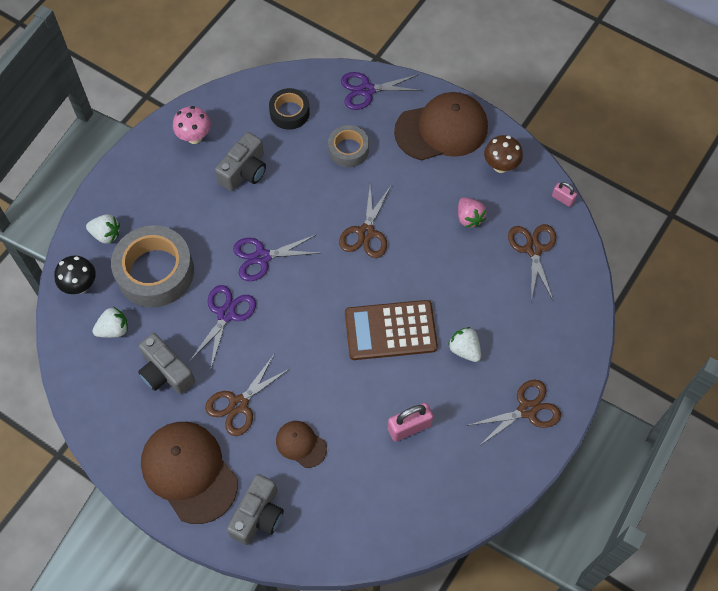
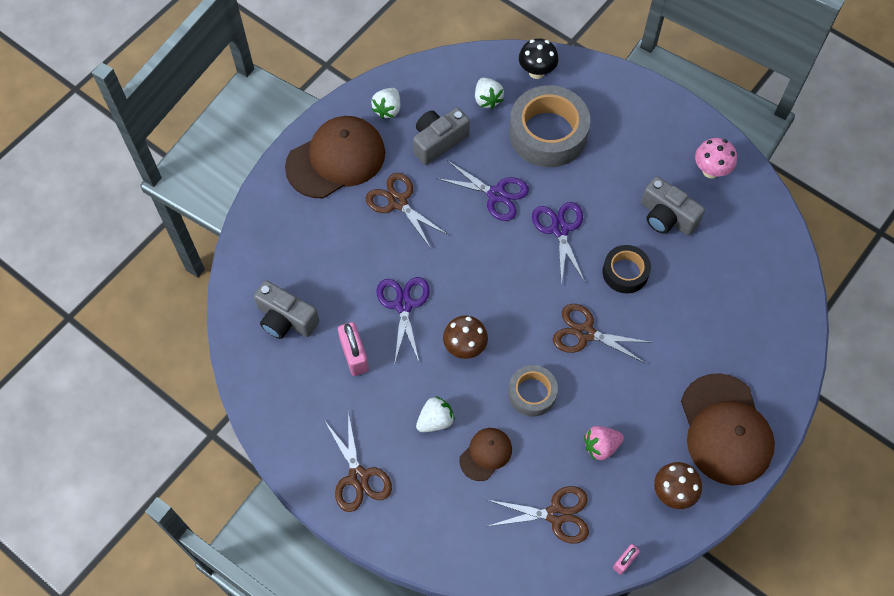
camera: 95 degrees right, 0 degrees up
(106, 234) = (592, 92): white strawberry -> white strawberry (388, 109)
(258, 515) = (285, 214): grey camera -> grey camera (286, 319)
(289, 112) = (745, 265): black tape -> black tape (625, 272)
(301, 444) = (350, 254): brown cap -> brown cap (486, 454)
(348, 150) = (695, 323): grey tape -> grey tape (532, 393)
(367, 90) = (780, 350): purple scissors -> purple scissors (403, 305)
(390, 330) = (465, 347): brown calculator -> brown mushroom

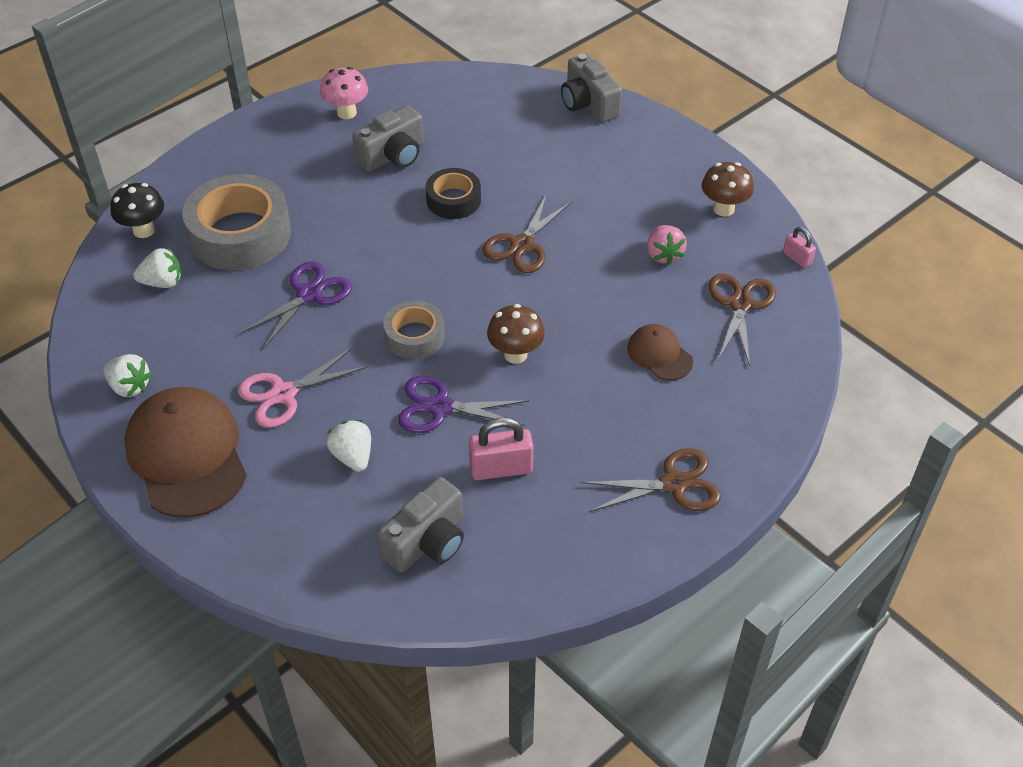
camera: 80 degrees left, 15 degrees down
(398, 202) = (284, 394): brown scissors -> pink scissors
(435, 420) = (608, 396): white strawberry -> white strawberry (353, 456)
(438, 142) = (206, 340): grey camera -> grey camera (588, 103)
(532, 393) = (589, 302): grey tape -> grey tape (414, 336)
(560, 229) = (379, 245): purple scissors -> none
(725, 430) = (658, 158): brown cap -> none

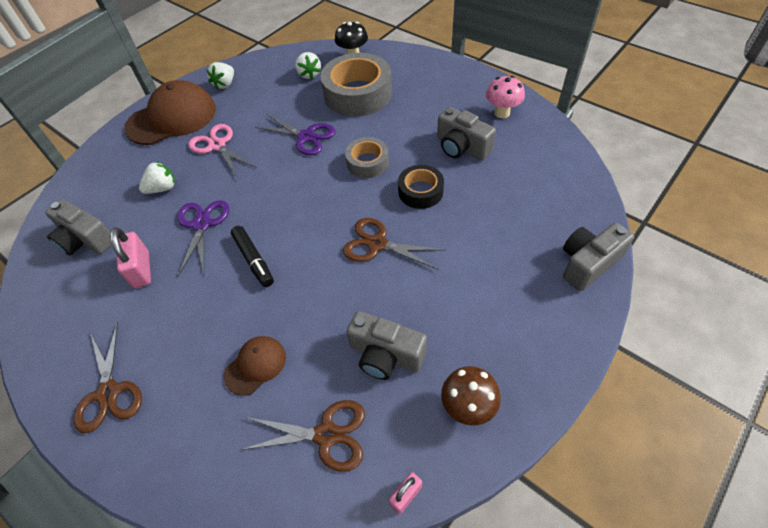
camera: 85 degrees right, 5 degrees up
(414, 336) = (270, 197): grey tape -> grey tape (367, 162)
(515, 354) = (253, 260): brown mushroom -> black marker
(663, 255) = (385, 355): pink strawberry -> grey camera

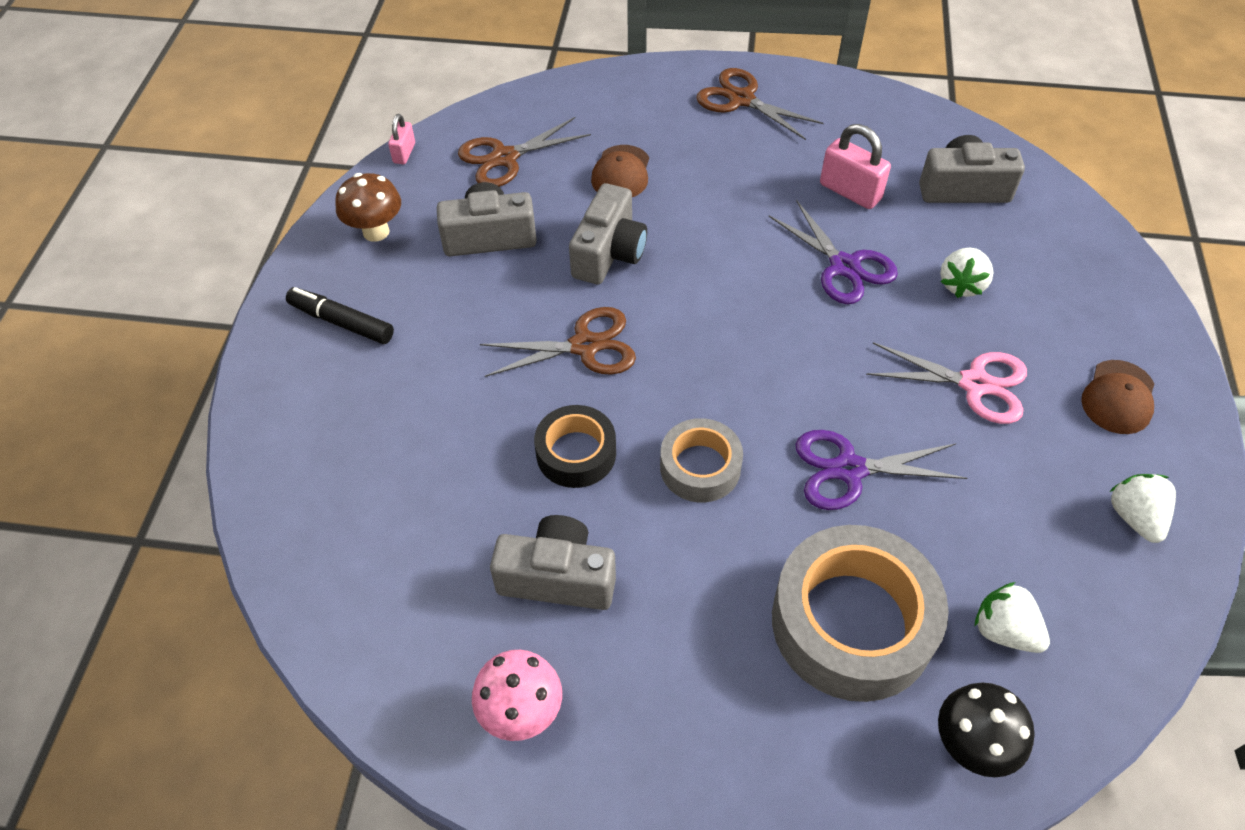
camera: 145 degrees right, 0 degrees up
(172, 118) = (1118, 397): brown cap -> brown cap, size x0.50
(253, 260) = (729, 258): black marker -> black marker (342, 322)
(588, 263) = (274, 447): grey camera -> grey camera (609, 253)

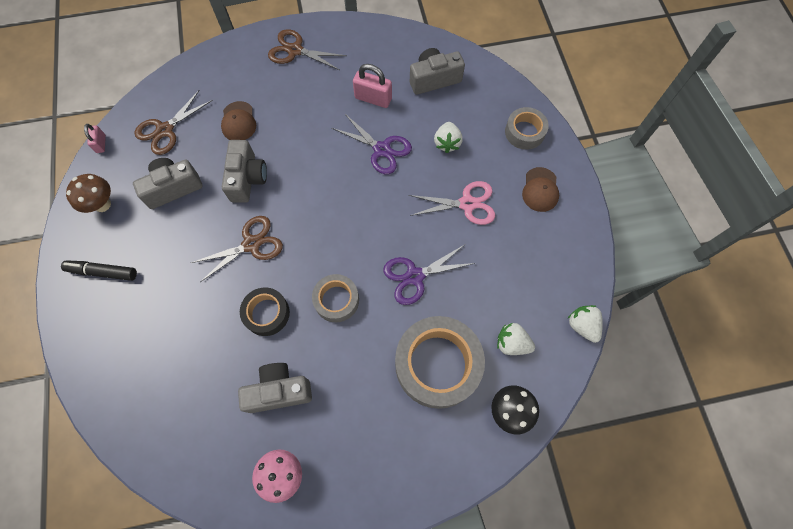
camera: 20 degrees left, 15 degrees up
(1109, 302) = (524, 132): none -> grey tape
(1135, 517) = (561, 258): white strawberry -> white strawberry (582, 325)

